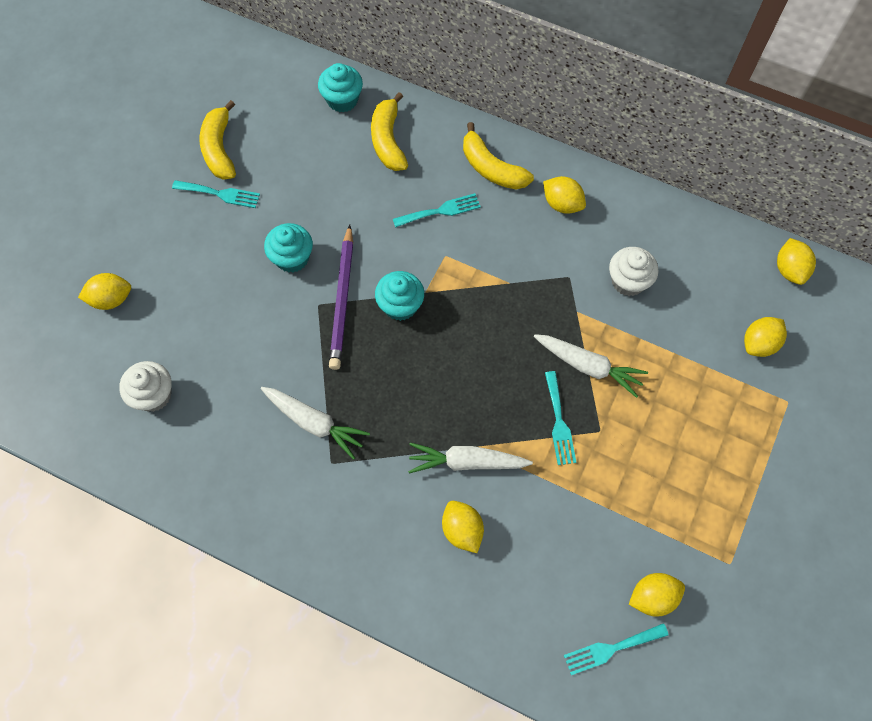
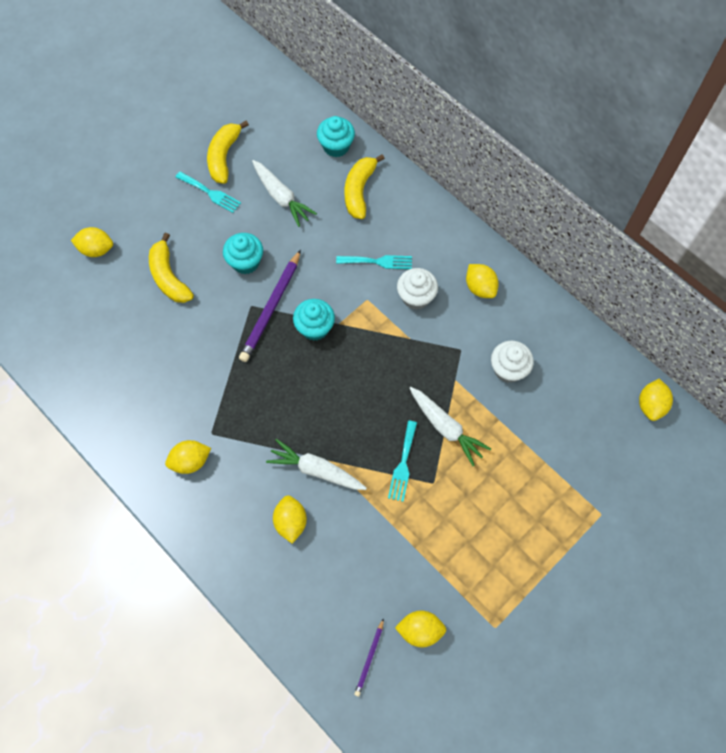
camera: 20 degrees right, 0 degrees up
(153, 395) = (99, 334): white cupcake -> white cupcake (416, 297)
(314, 422) = (210, 397): white carrot -> white carrot (281, 197)
(491, 168) = (434, 240): yellow banana -> yellow banana (169, 277)
(611, 649) = (369, 658): turquoise fork -> purple pencil
(759, 344) = (597, 458): yellow lemon -> yellow lemon (190, 461)

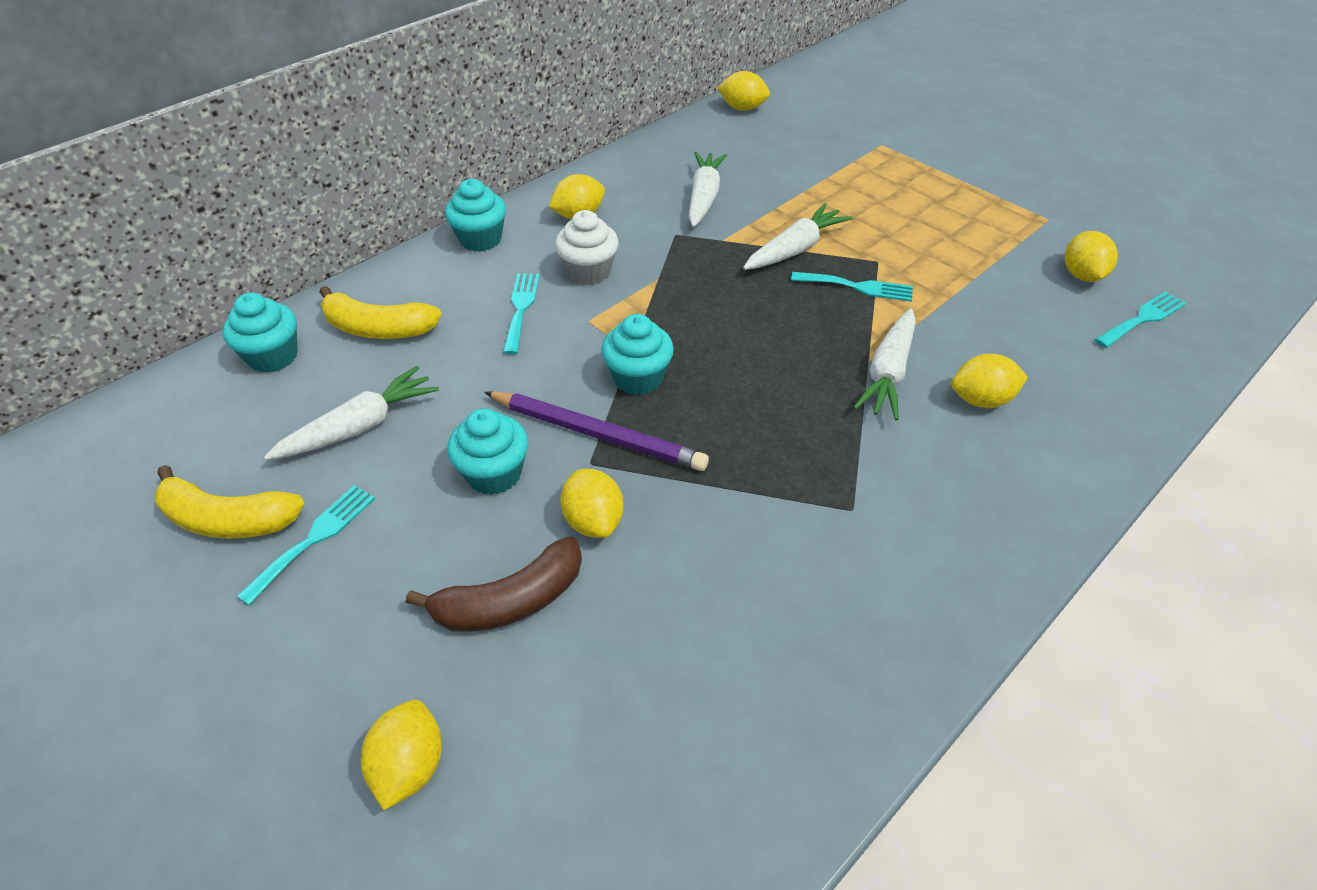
camera: 90 degrees left, 20 degrees down
(169, 277) = (510, 601): yellow banana -> brown banana
(190, 461) = (913, 537): yellow lemon -> yellow lemon (593, 521)
(369, 658) = (1142, 319): purple pencil -> turquoise fork
(449, 231) = (480, 239): none -> turquoise cupcake
(508, 369) = (703, 198): white cupcake -> white carrot

